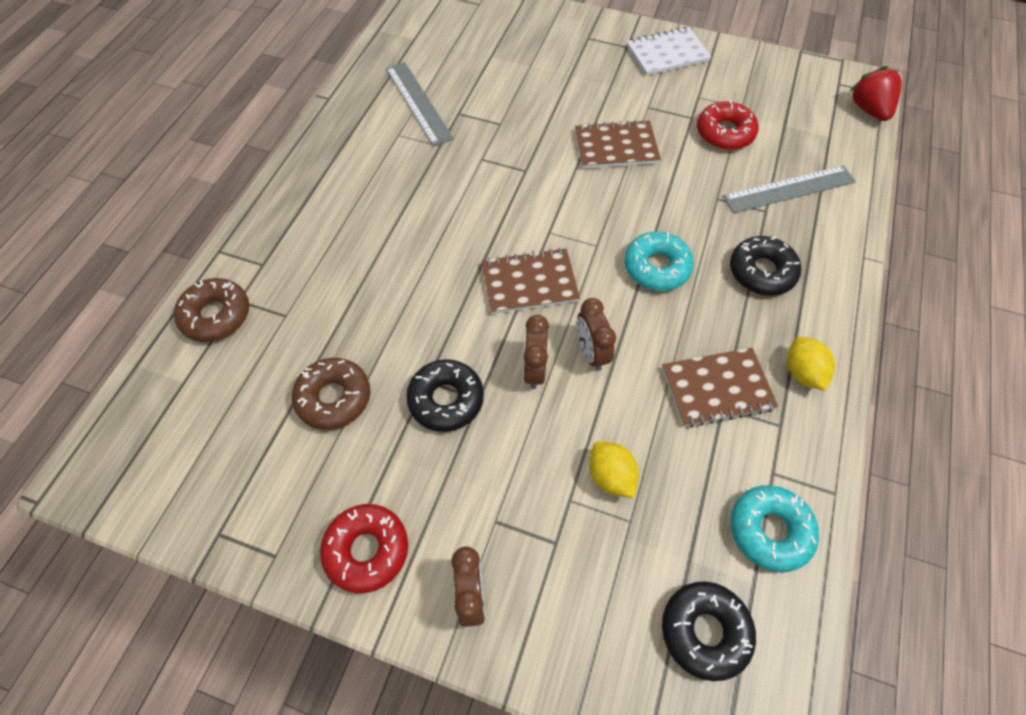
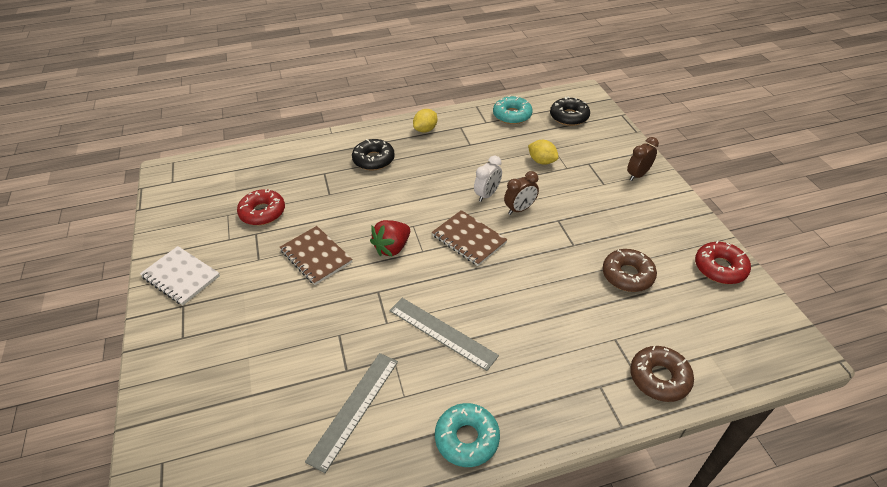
camera: 125 degrees left, 15 degrees down
(367, 550) = (667, 214): red donut -> red donut (720, 268)
(446, 399) = (573, 231): black donut -> none
(591, 352) = (487, 195): brown clock -> white clock
(610, 476) = (542, 161): yellow lemon -> yellow lemon turned 75 degrees counterclockwise
(656, 267) = (407, 196): turquoise donut -> turquoise donut (467, 438)
(717, 388) = (462, 149): brown notebook -> none
(789, 189) = (297, 170): grey ruler -> grey ruler (442, 333)
(868, 110) = (195, 163): red strawberry -> red strawberry (392, 248)

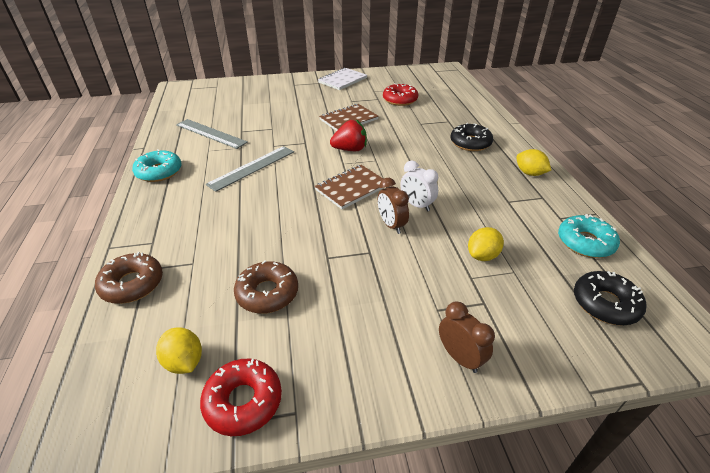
camera: 95 degrees right, 5 degrees down
(392, 248) = (350, 149): red strawberry -> red strawberry turned 120 degrees clockwise
(711, 309) = (184, 362): none -> yellow lemon

